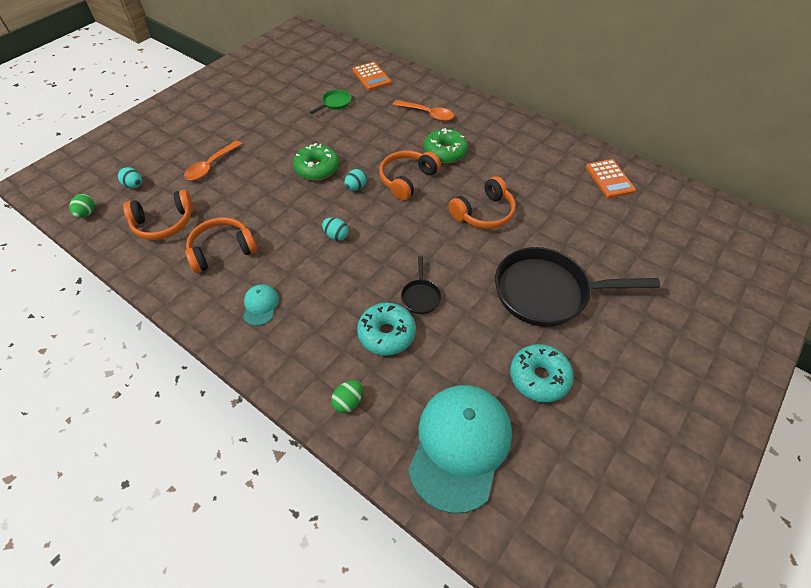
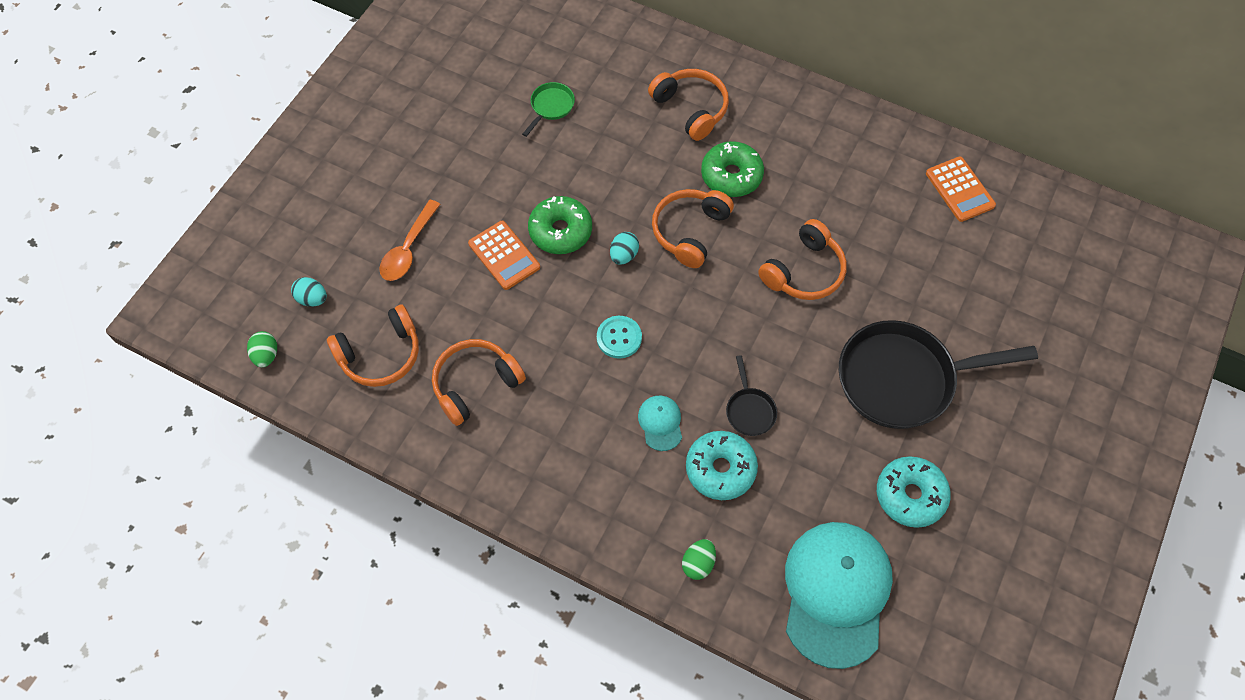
camera: 10 degrees left, 10 degrees up
(260, 305) = (553, 456): turquoise cap -> turquoise cap (660, 423)
(336, 236) = (619, 338): turquoise egg -> turquoise button
(371, 77) = (591, 46): orange calculator -> orange calculator (504, 255)
(427, 114) = (691, 108): orange spoon -> orange headphones

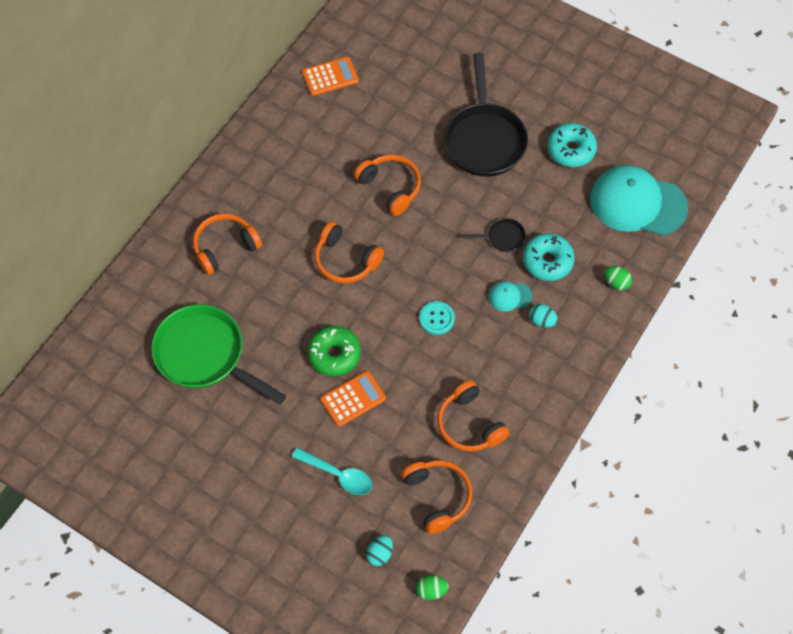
camera: 85 degrees left, 0 degrees up
(408, 249) = (338, 475): orange spoon -> turquoise spoon
(551, 107) = (205, 355): green pan -> green pan, size x2.32
(624, 255) = (362, 309): turquoise egg -> turquoise egg (542, 321)
(731, 175) = (296, 225): green donut -> none

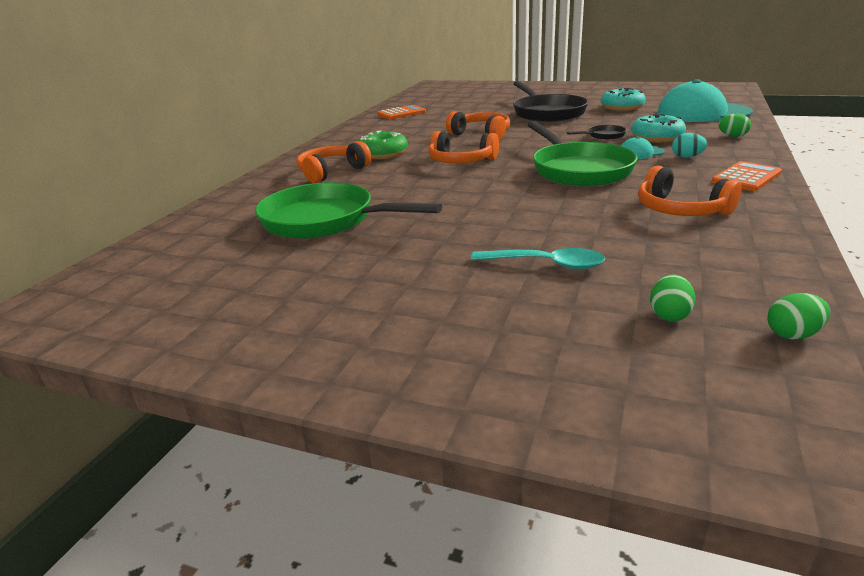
camera: 10 degrees left, 35 degrees down
(334, 354) = (482, 199): green donut -> green donut (383, 154)
(353, 399) = (524, 217): orange calculator -> orange calculator (746, 177)
(380, 554) = (669, 315): turquoise egg -> green egg
(436, 318) = (578, 170): turquoise button -> green pan
(438, 496) = (700, 257): orange headphones -> none

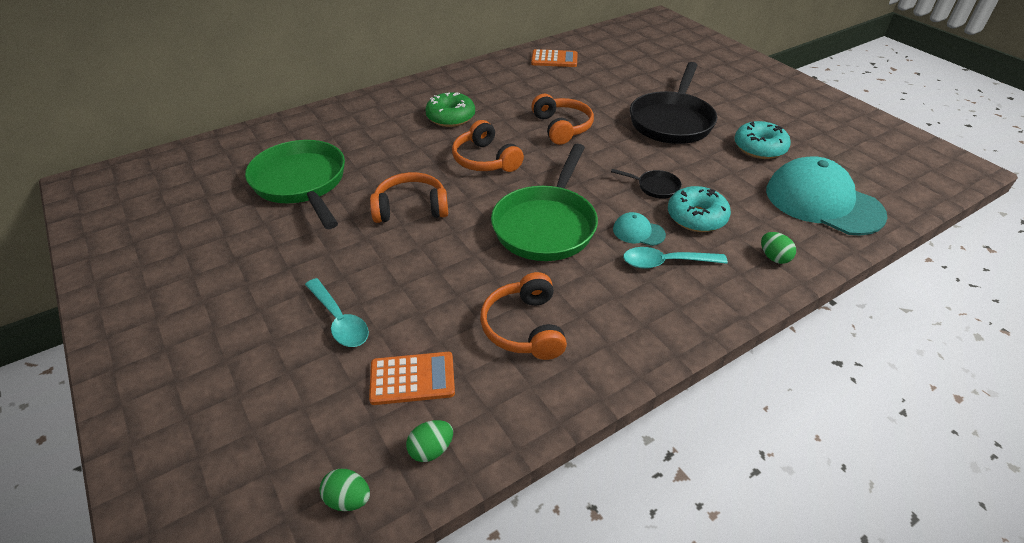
camera: 35 degrees right, 15 degrees up
(331, 172) = (386, 124): orange headphones -> orange headphones (411, 208)
(669, 315) = (318, 422): green egg -> green egg (431, 450)
(687, 157) = (666, 262): turquoise egg -> turquoise spoon
(746, 177) = (658, 324): orange calculator -> orange calculator (412, 379)

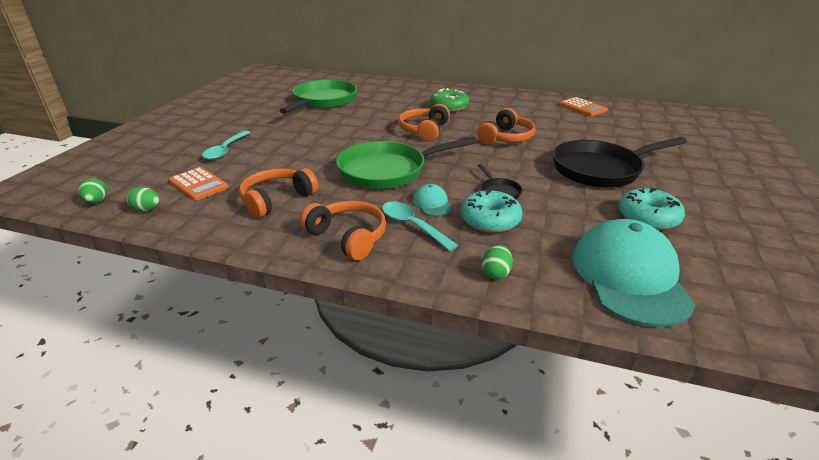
camera: 50 degrees right, 10 degrees down
(411, 208) = (343, 130): orange headphones -> orange headphones (348, 237)

